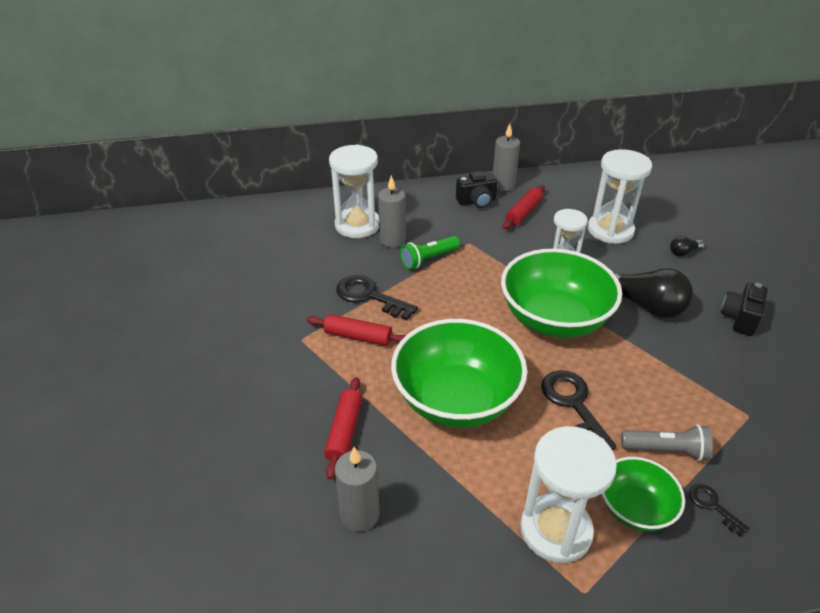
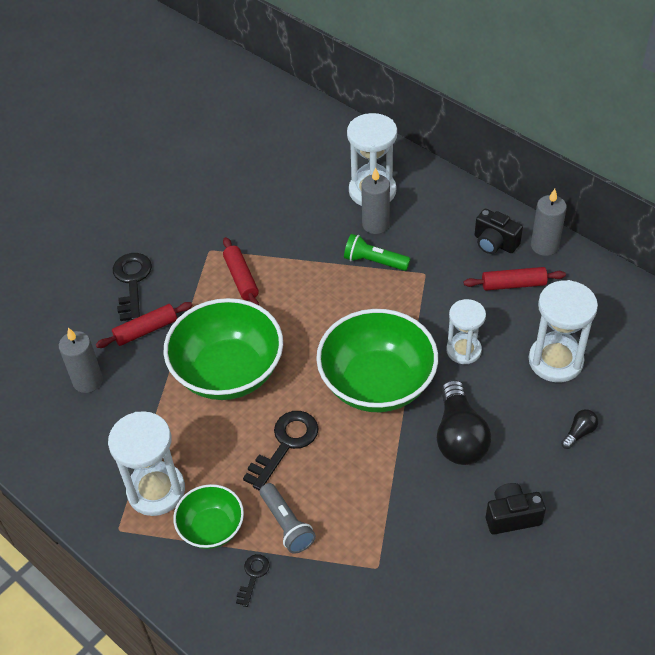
camera: 55 degrees right, 10 degrees up
(370, 296) = (291, 256): black key -> black key (132, 282)
(683, 252) = (579, 433): black light bulb -> black light bulb turned 105 degrees clockwise

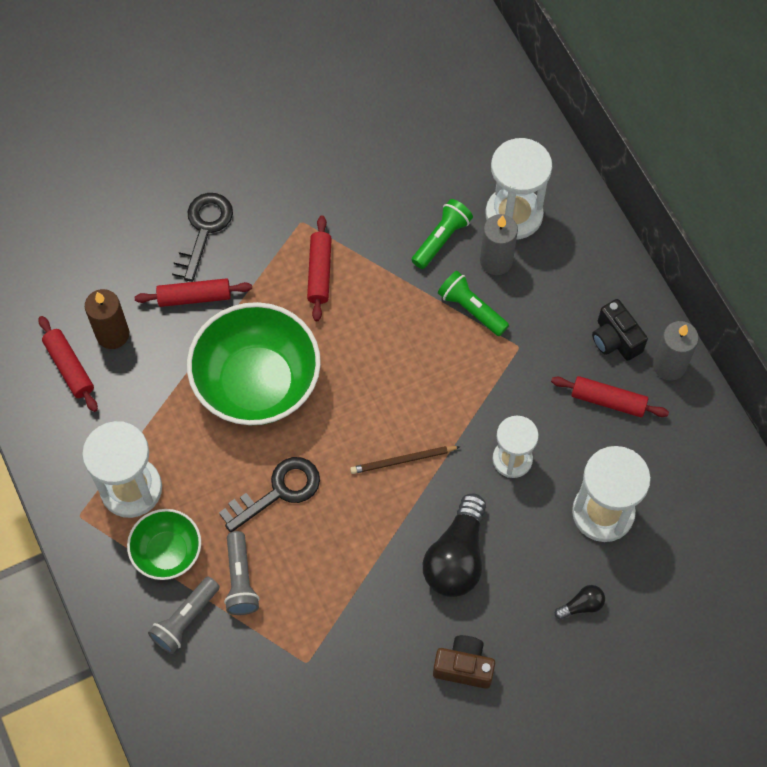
camera: 20 degrees right, 15 degrees up
(60, 418) = (69, 367): none -> red rolling pin
(88, 381) = (112, 334): grey candle -> brown candle
(253, 576) = (185, 620): black key -> grey flashlight
(325, 224) = (441, 239): none -> green flashlight
(377, 383) = (402, 460): green bowl -> brown pencil
(512, 516) = (464, 666): black camera -> brown camera

